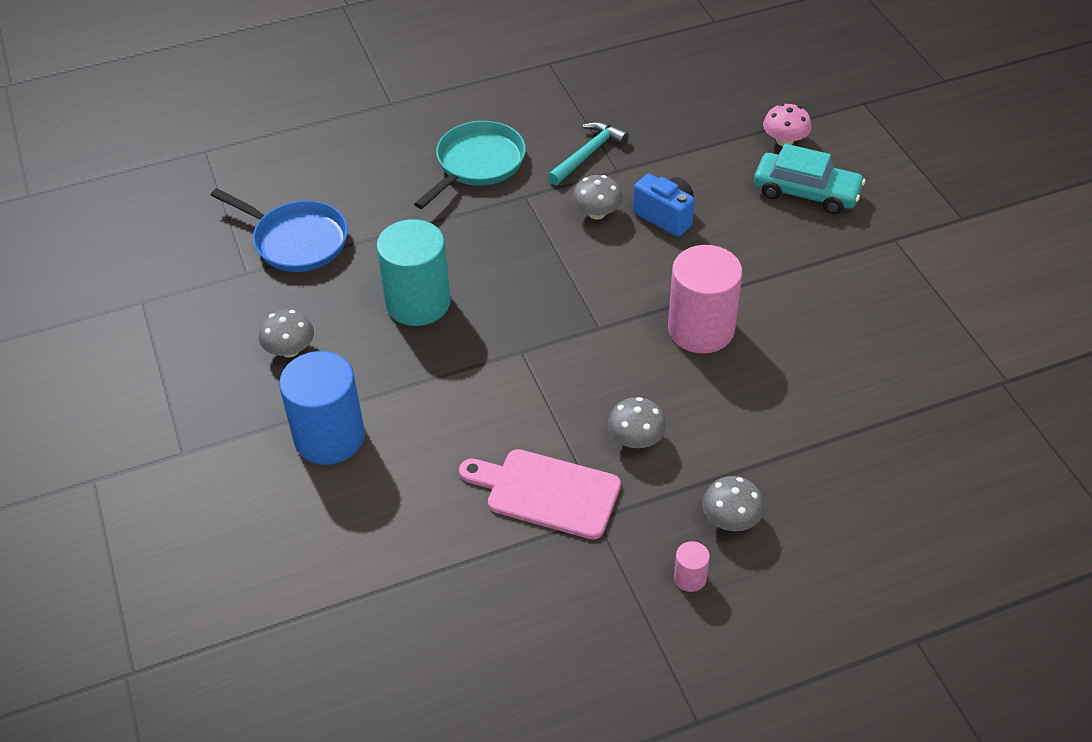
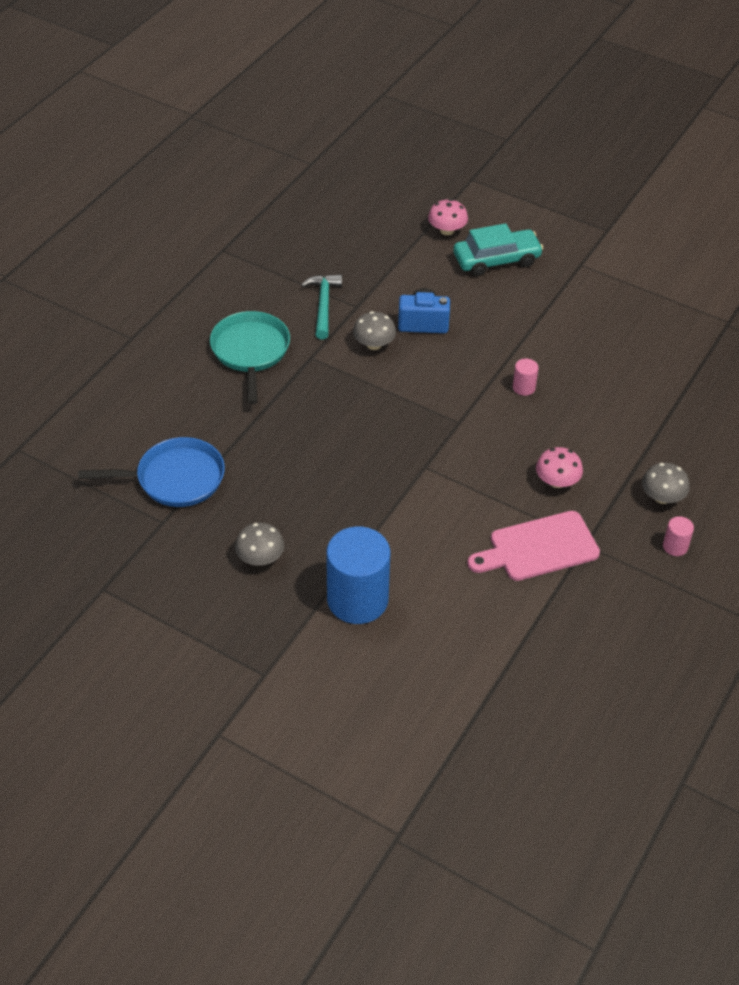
camera: 40 degrees left, 0 degrees up
(418, 303) = (317, 473): turquoise cylinder -> none
(636, 439) = (557, 481): grey mushroom -> pink mushroom
(701, 329) = (524, 387): pink cylinder -> pink cylinder, size x0.42

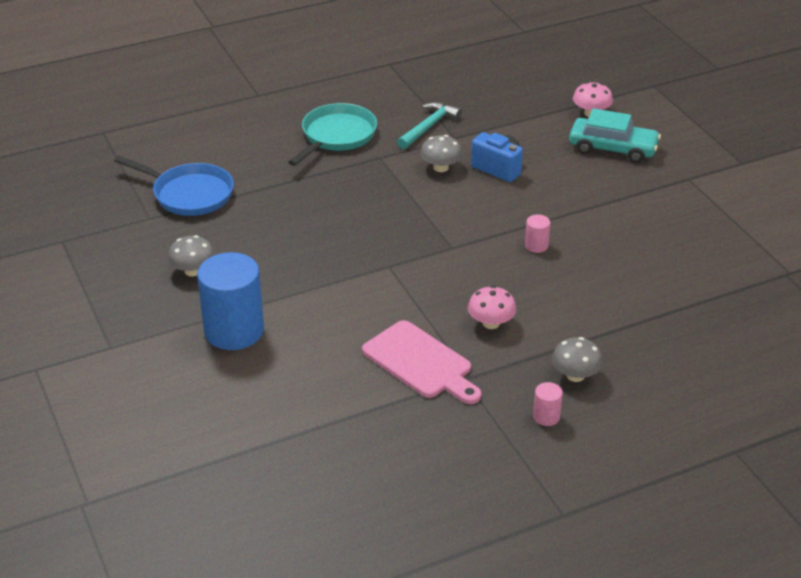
camera: 35 degrees right, 10 degrees down
(538, 548) = (421, 363): pink cutting board -> pink cutting board turned 150 degrees counterclockwise

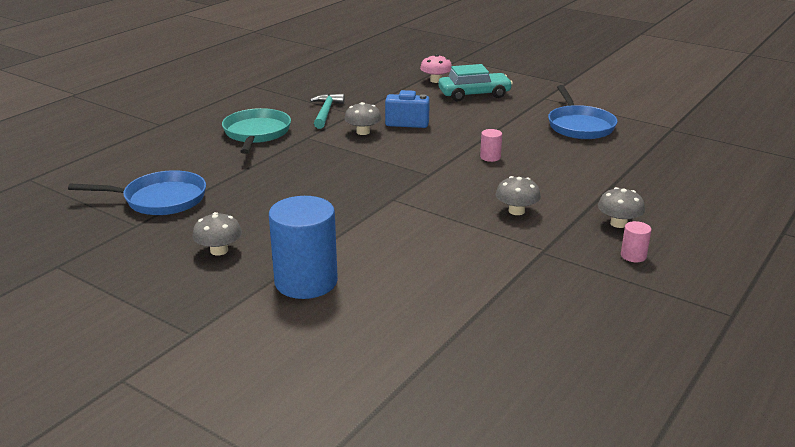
camera: 30 degrees left, 10 degrees down
(421, 363) = (495, 252): pink cutting board -> none
(491, 323) = (516, 211): pink mushroom -> grey mushroom
(682, 234) = (579, 126): none -> blue pan

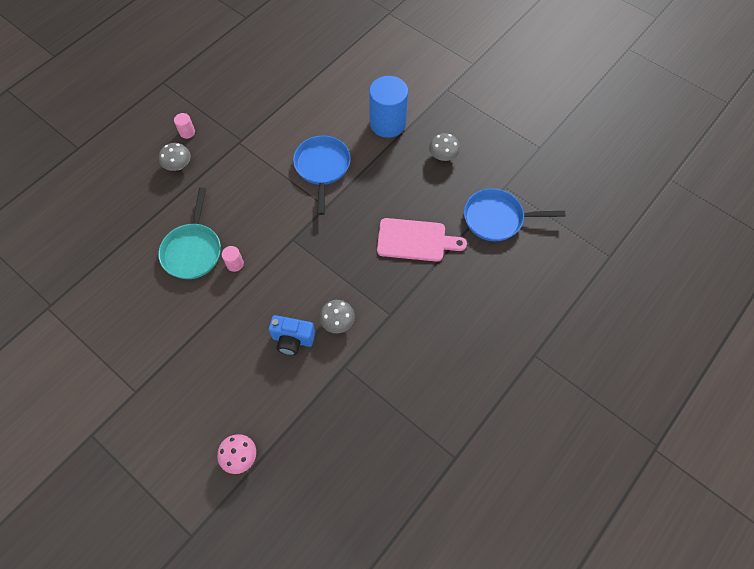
camera: 175 degrees left, 35 degrees up
(256, 133) = (437, 327): turquoise pan -> turquoise pan (193, 250)
(273, 180) = (415, 240): none -> pink cutting board
(326, 112) = (372, 372): turquoise hammer -> none
(474, 94) = (207, 408): turquoise car -> none
(516, 211) = (241, 184): grey mushroom -> none
(579, 126) = (131, 319): blue pan -> blue pan (322, 167)

